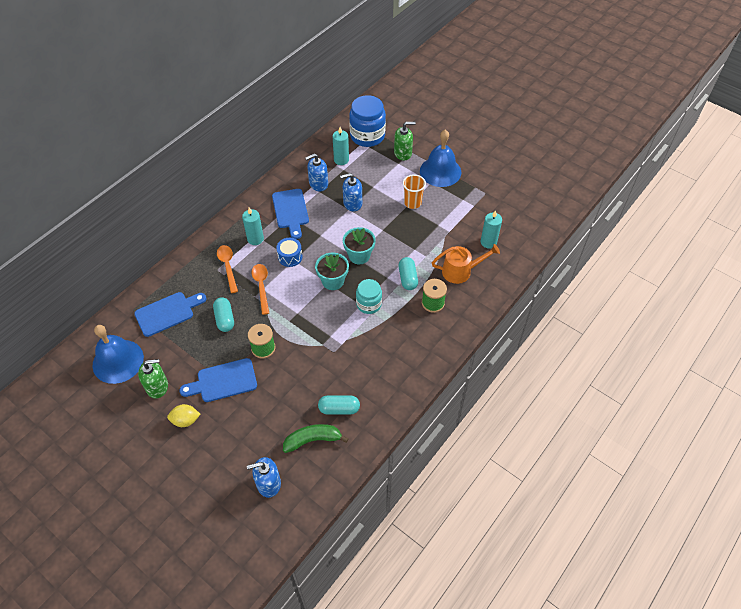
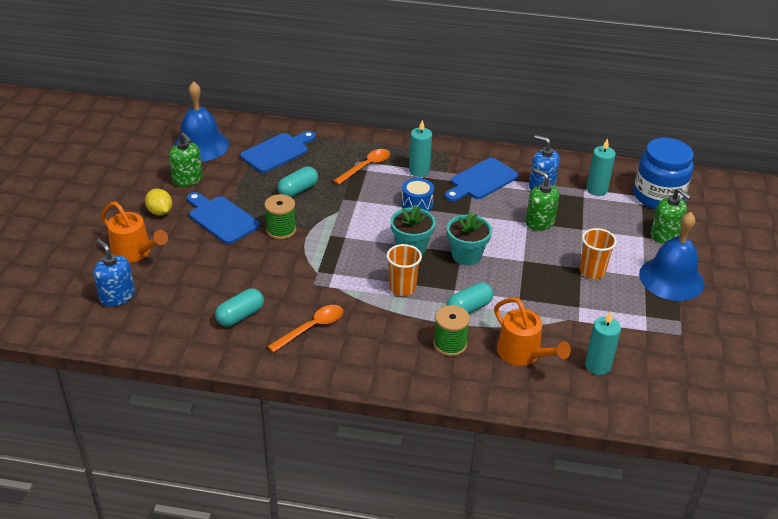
camera: 60 degrees right, 15 degrees down
(167, 313) = (277, 152): blue cutting board -> blue cutting board turned 75 degrees counterclockwise
(224, 454) = (135, 252): none -> orange watering can
(261, 286) = (360, 199): orange spoon -> orange spoon (311, 328)
(313, 440) = (188, 310): green banana -> none
(339, 409) = (240, 316): turquoise capsule -> turquoise capsule turned 75 degrees clockwise
(352, 203) = (539, 222): blue soap dispenser -> green soap dispenser
(369, 304) = (402, 288): turquoise jar -> orange cup

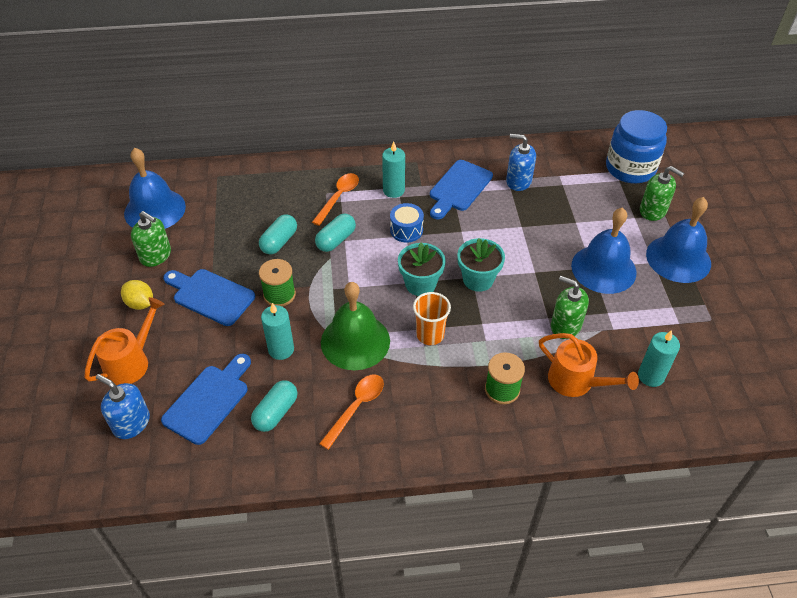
camera: 15 degrees left, 10 degrees up
(135, 252) = (131, 362): orange watering can -> orange watering can turned 75 degrees counterclockwise
(277, 152) = (240, 200): blue cutting board -> blue cutting board (209, 400)
(332, 279) = (355, 341): none -> green bell
(469, 308) = (504, 341): turquoise capsule -> turquoise capsule (336, 240)
(539, 222) = (533, 223): green soap dispenser -> green soap dispenser (565, 326)
(592, 271) = (603, 269): orange cup -> blue bell
(596, 190) = (571, 174): turquoise candle -> turquoise candle (281, 349)

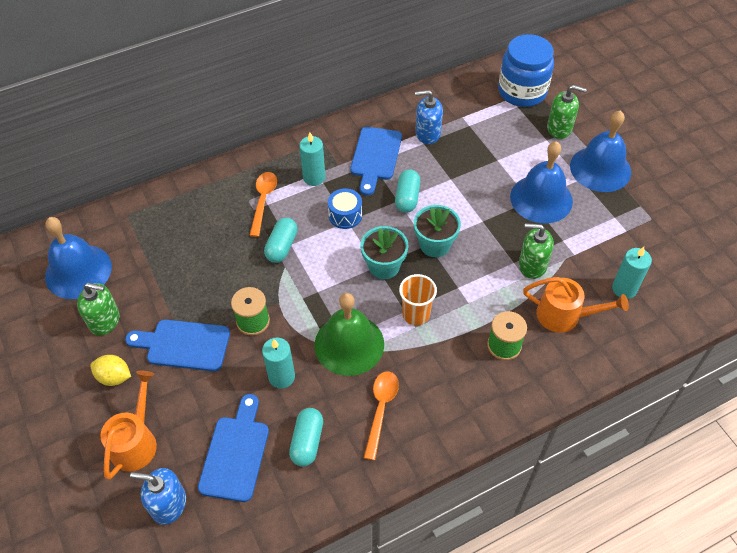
camera: 20 degrees left, 5 degrees up
(279, 242) = (226, 266): turquoise capsule -> turquoise capsule (407, 198)

